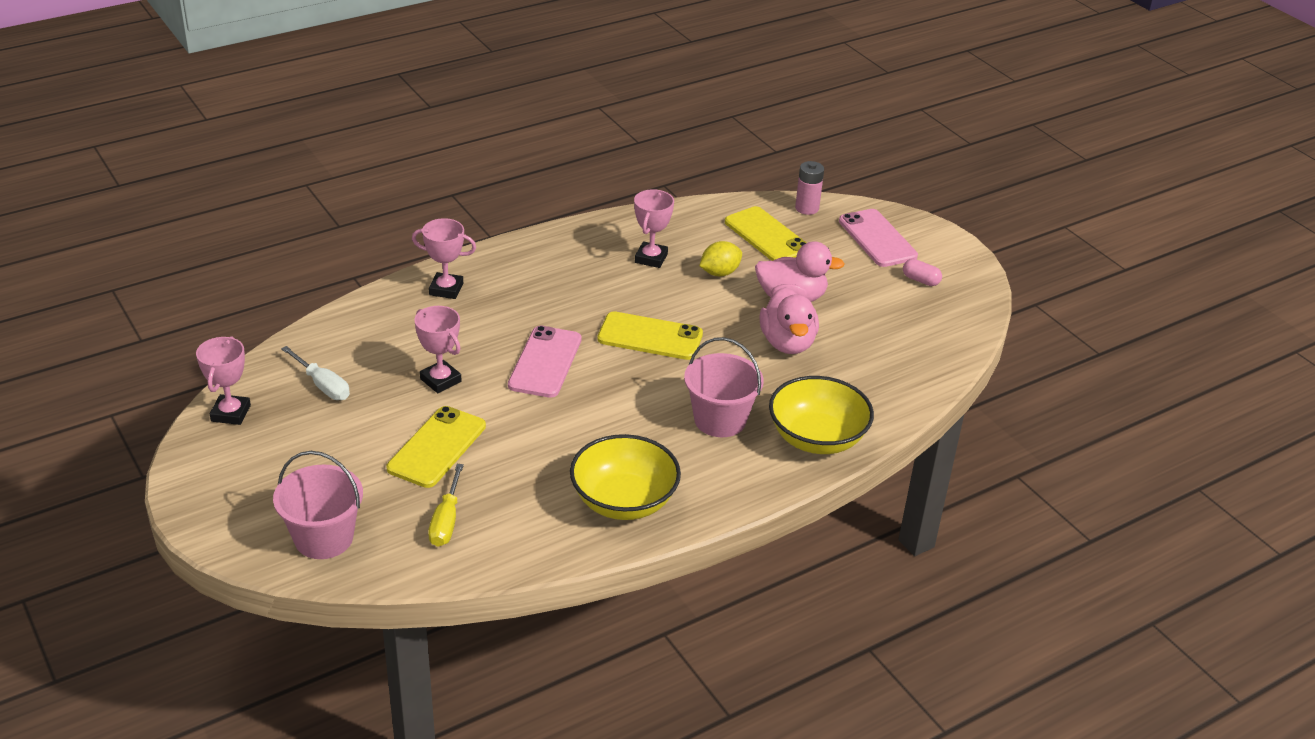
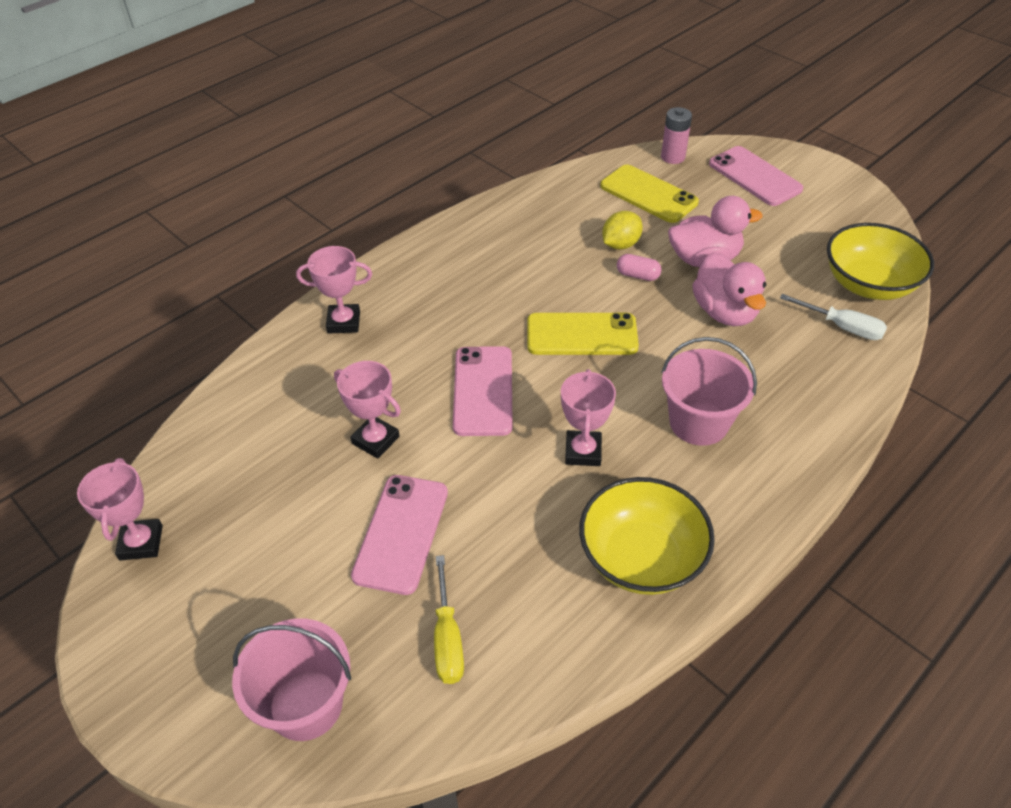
camera: 10 degrees left, 10 degrees up
(322, 385) = (241, 477): white screwdriver -> white screwdriver (842, 327)
(437, 447) = (401, 533): yellow phone -> pink phone
(651, 258) = (545, 242): pink trophy -> pink trophy (583, 452)
(817, 438) = (809, 423): yellow bowl -> yellow bowl (869, 284)
(920, 280) = (818, 213): pink capsule -> pink capsule (637, 275)

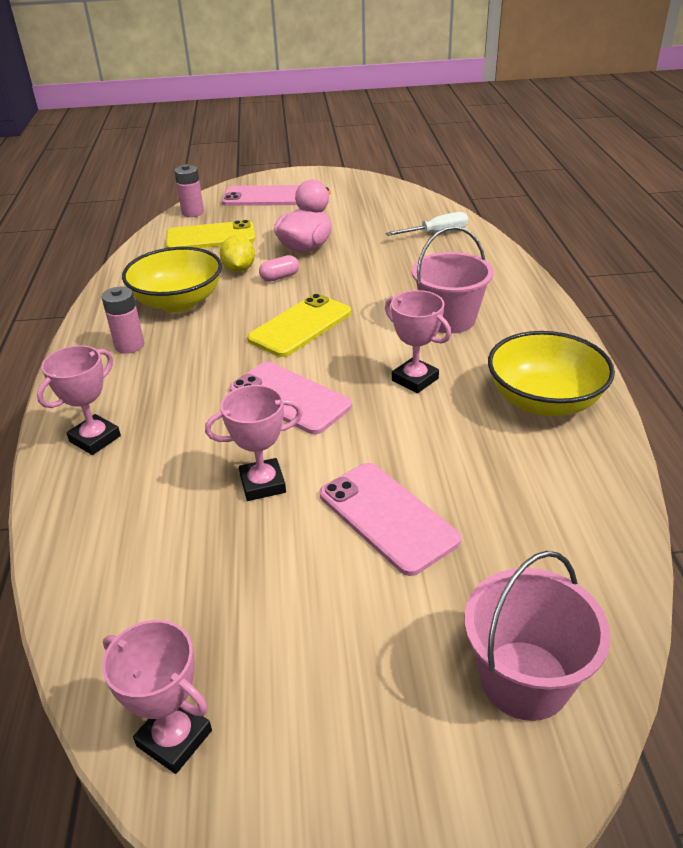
camera: 50 degrees left, 10 degrees down
(447, 638) = (529, 541): yellow screwdriver -> none
(456, 261) = (129, 345): none -> pink battery
(724, 312) = (365, 263): pink duck -> none
(869, 284) = (414, 209): yellow bowl -> yellow bowl (178, 302)

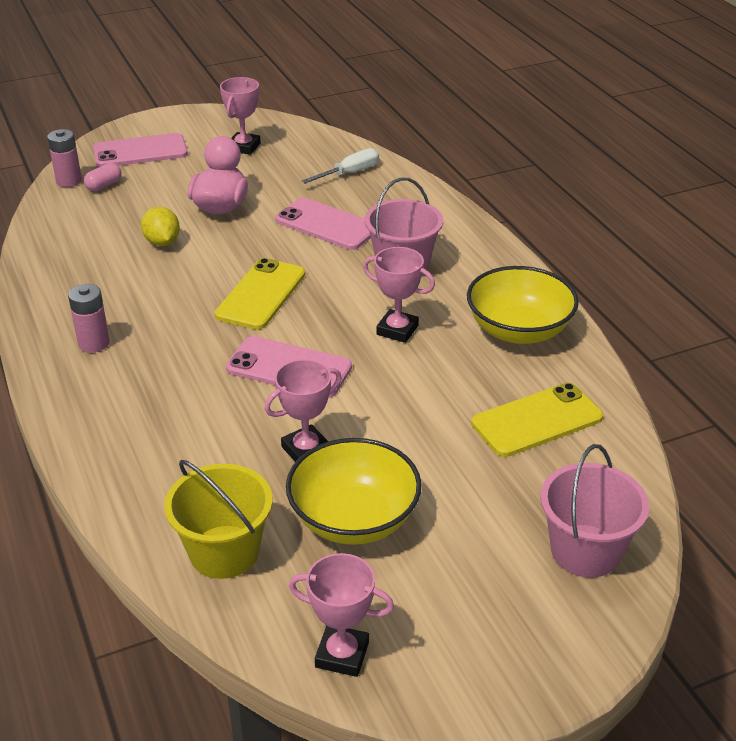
camera: 20 degrees left, 0 degrees up
(95, 439) = (119, 441): pink trophy -> pink trophy (244, 147)
(122, 576) = (224, 552): none -> yellow bucket
(178, 302) = (117, 288): yellow bowl -> yellow bowl (354, 519)
(210, 237) = (108, 208): yellow phone -> yellow phone (537, 420)
(280, 277) = (211, 245): pink capsule -> pink capsule (104, 185)
(388, 517) = (429, 455): pink phone -> pink phone (327, 225)

